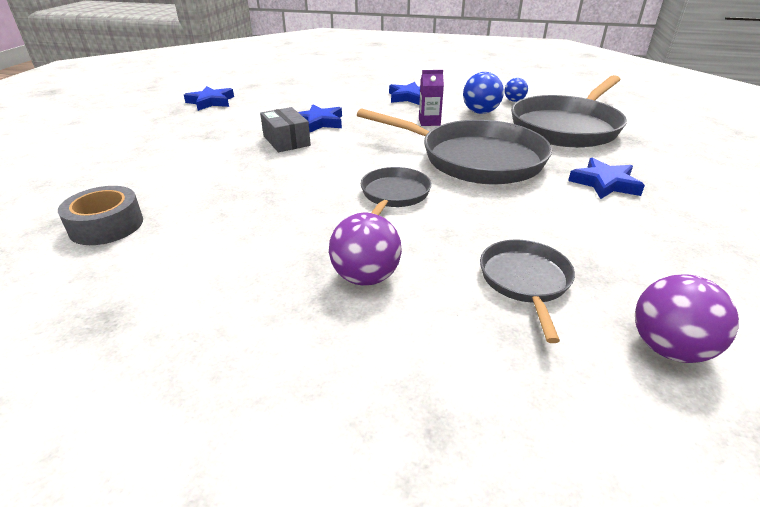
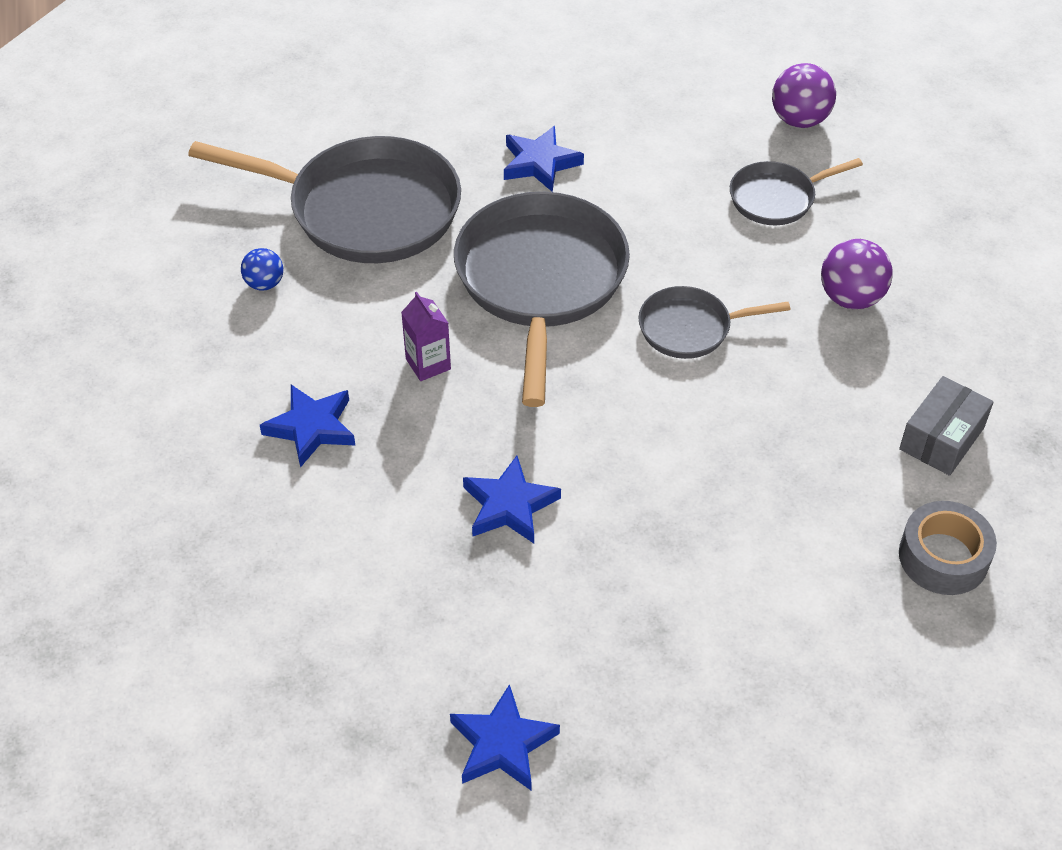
camera: 115 degrees left, 15 degrees up
(286, 141) = (609, 511): grey box -> grey box (942, 438)
(480, 112) = (347, 313): blue ball -> none

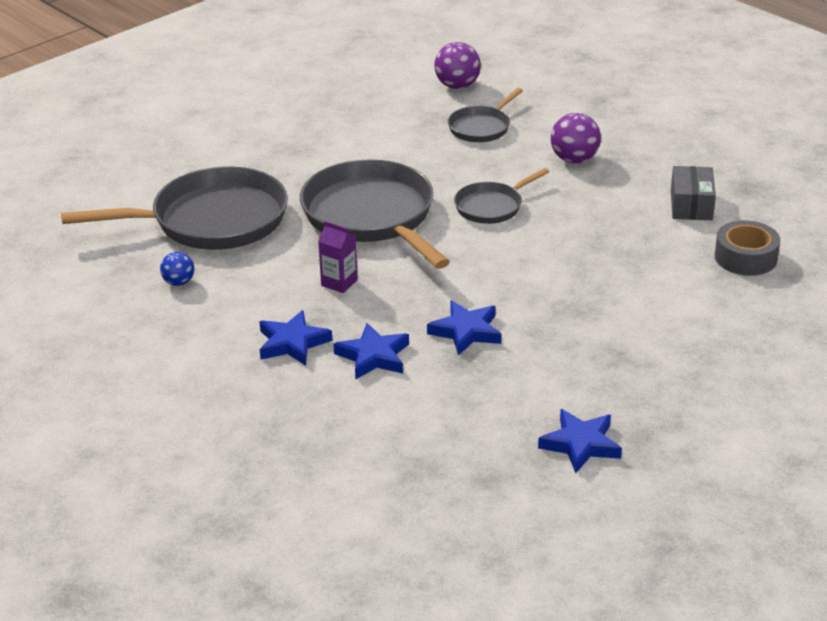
camera: 30 degrees left, 15 degrees down
(540, 163) = (310, 159): blue star -> blue star (373, 356)

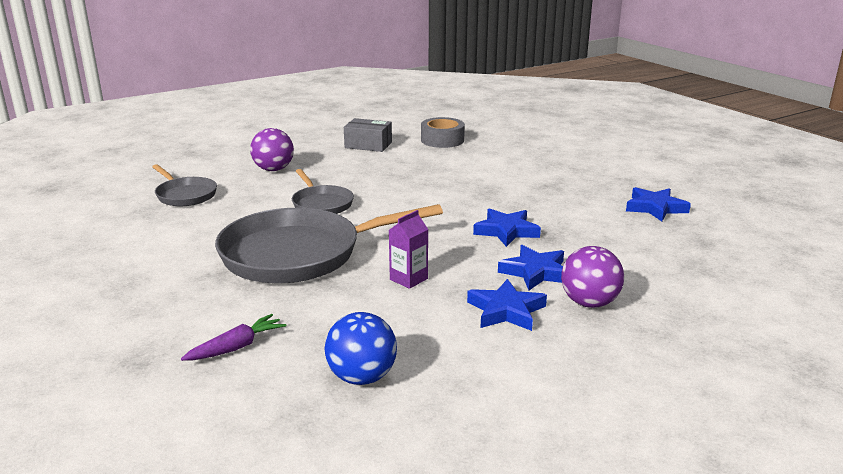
camera: 80 degrees left, 10 degrees down
(179, 282) = (362, 377): blue ball -> blue ball, size x1.64
(211, 221) = (237, 347): grey pan -> purple carrot
(457, 86) = (96, 197): purple ball -> purple ball (589, 303)

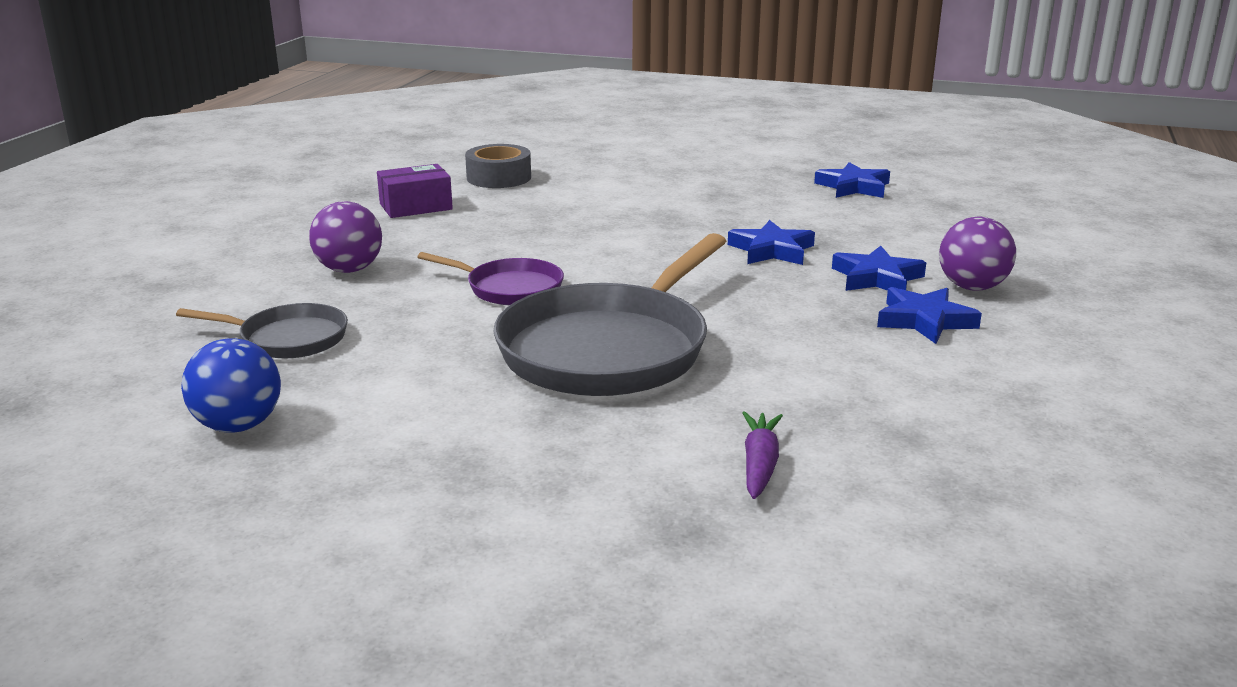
camera: 40 degrees left, 0 degrees up
(321, 204) = (509, 288): grey pan -> purple pan
(362, 377) = (935, 431): blue ball -> blue ball (238, 426)
(368, 145) = (416, 206): grey box -> purple box
(408, 279) = (780, 328): purple carton -> none

